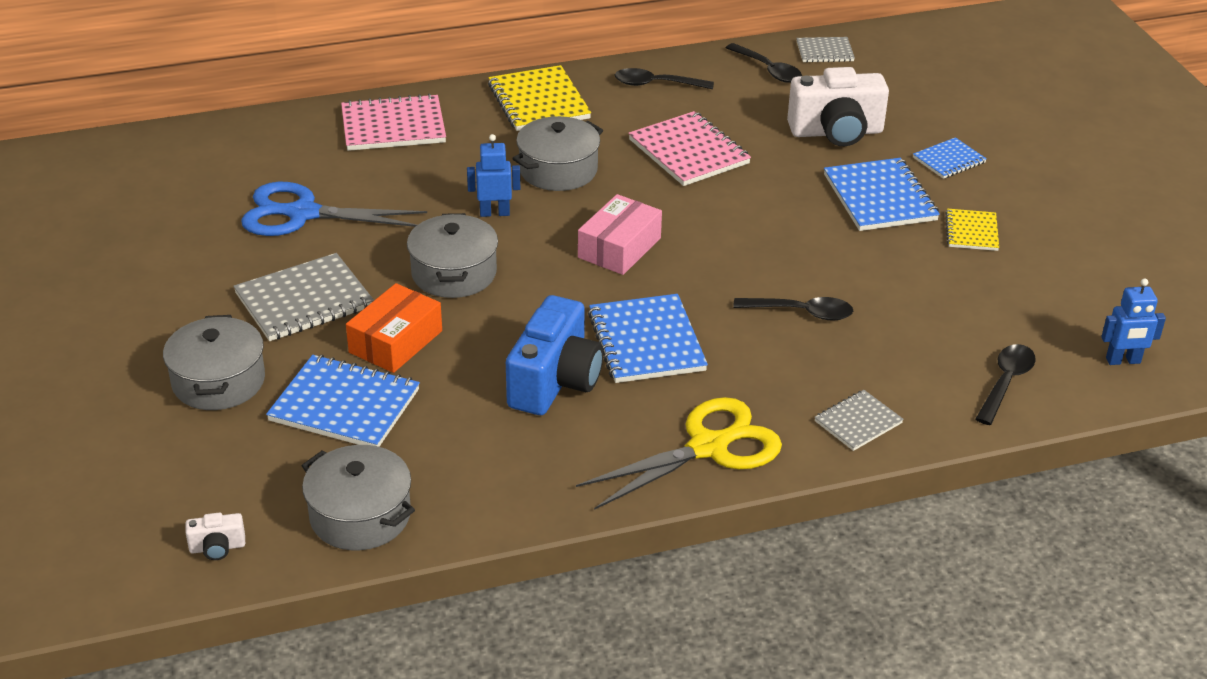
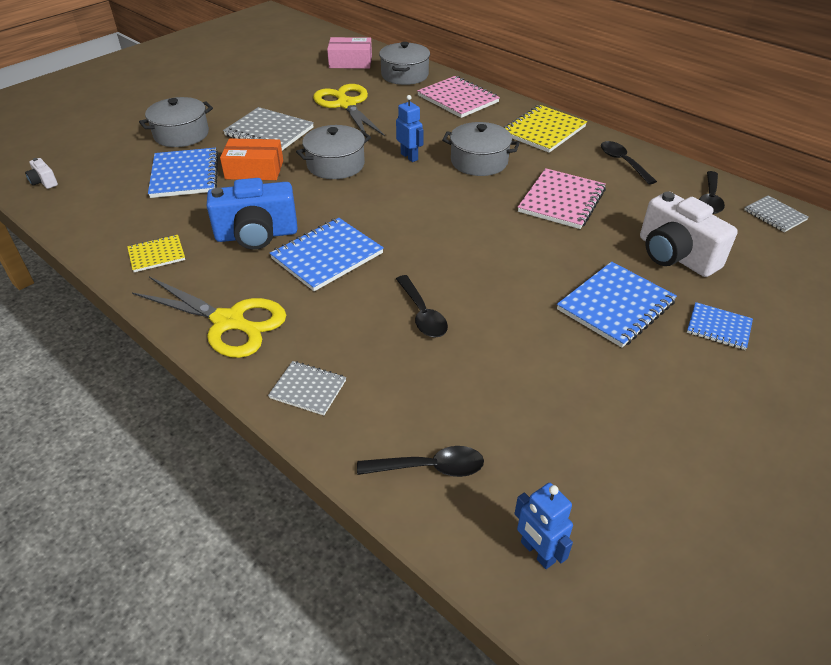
camera: 60 degrees right, 5 degrees up
(303, 214) = (346, 105): blue scissors -> yellow scissors
(360, 516) = (89, 213): grey pot -> grey pot (405, 75)
(619, 248) = (420, 211): pink box -> pink box (350, 62)
(971, 232) = (630, 374): yellow notebook -> yellow notebook (157, 255)

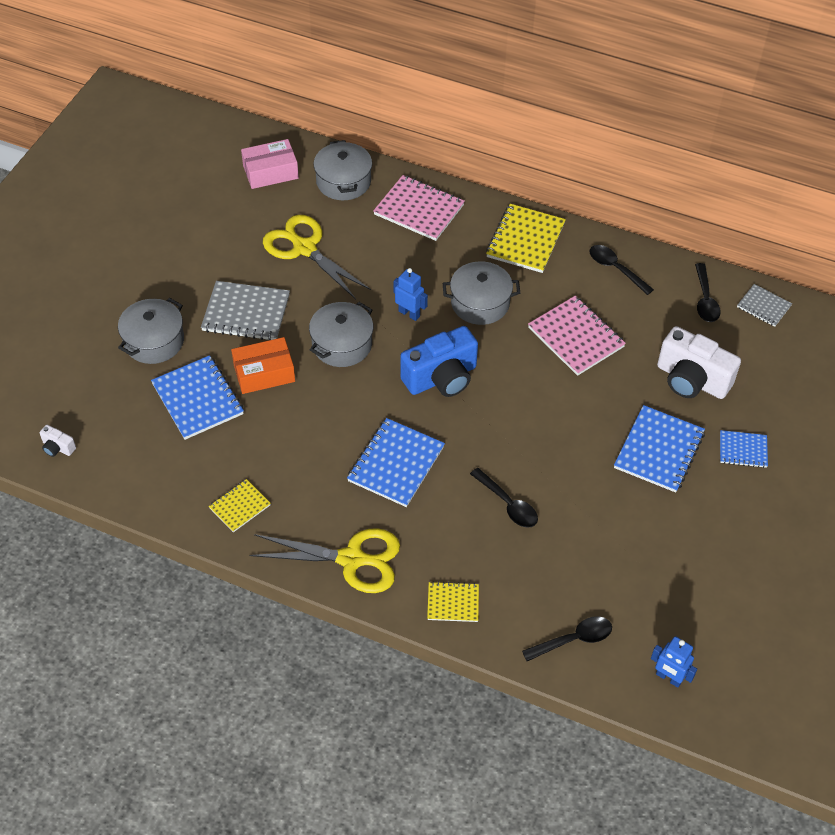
camera: 20 degrees left, 10 degrees up
(257, 235) = (318, 457): blue camera -> blue camera (441, 378)
(308, 389) = (453, 603): grey notebook -> yellow notebook
(561, 201) = (576, 337): pink notebook -> pink notebook turned 45 degrees counterclockwise

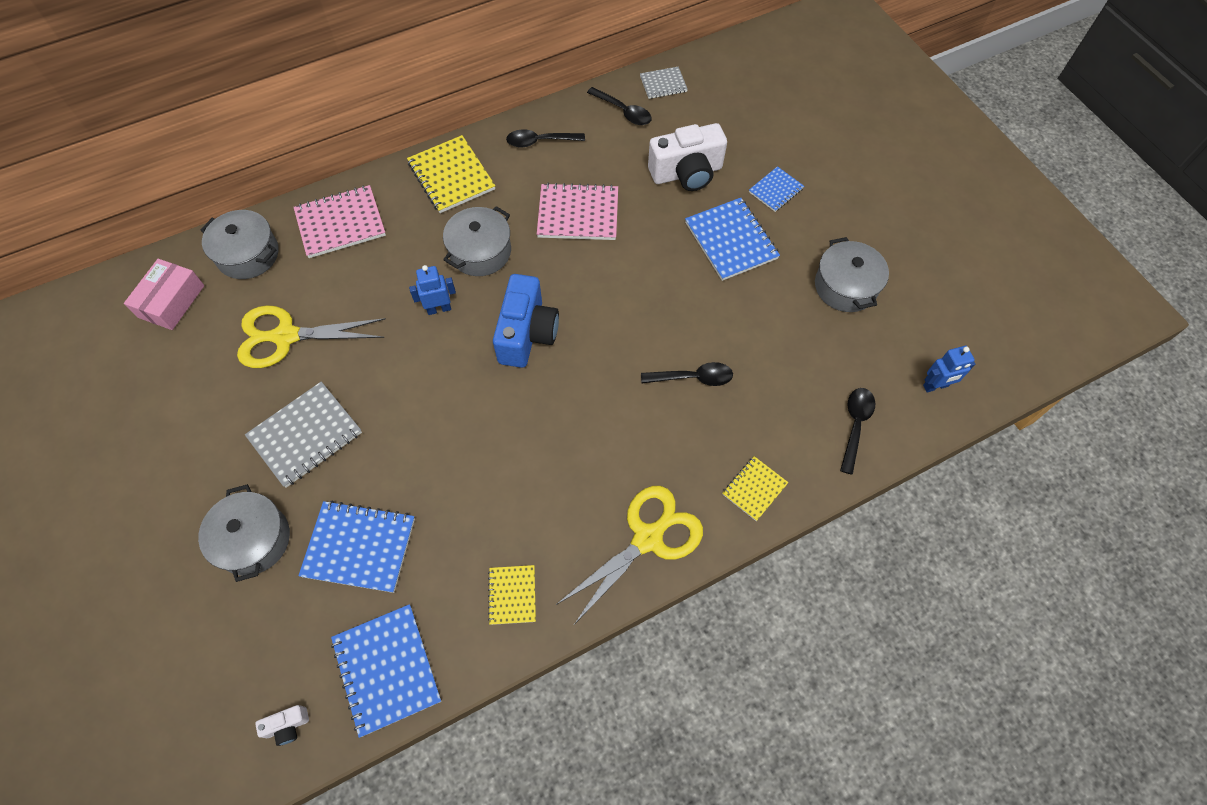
camera: 50 degrees left, 10 degrees up
(264, 373) = (387, 468): orange box -> none
(342, 344) = (419, 383): grey pot -> grey pot (845, 286)
(396, 464) = (581, 431): blue notebook -> blue notebook (387, 669)

